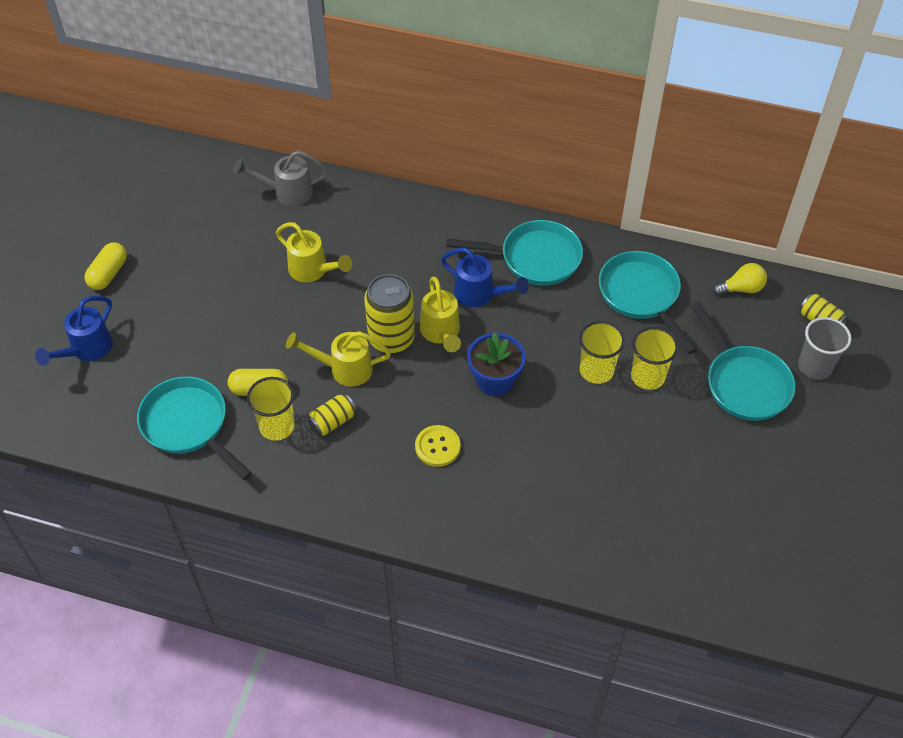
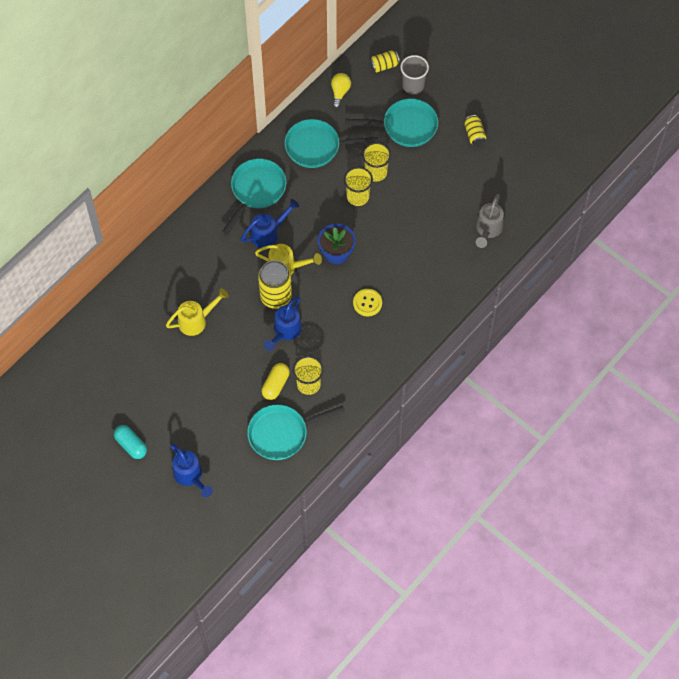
camera: 65 degrees left, 10 degrees up
(108, 274) = (131, 445): yellow capsule -> turquoise capsule
(287, 192) = (119, 312): grey watering can -> grey watering can (488, 230)
(332, 421) = (321, 352): yellow can -> yellow can (474, 134)
(344, 369) = (285, 332): yellow watering can -> blue watering can

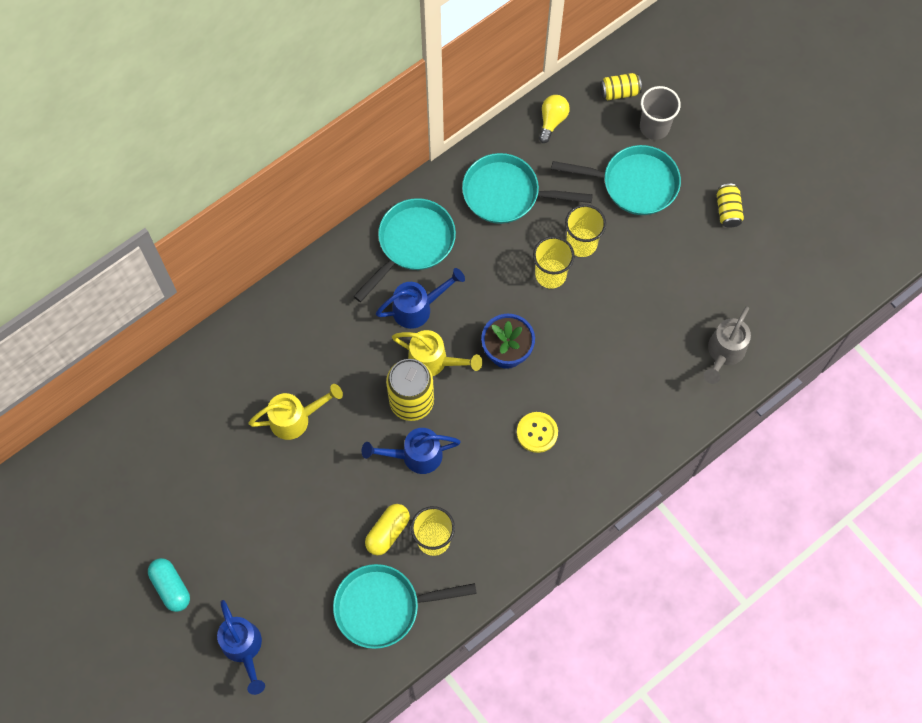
camera: 10 degrees right, 5 degrees up
(285, 332) = (415, 456): blue watering can -> blue watering can turned 45 degrees clockwise

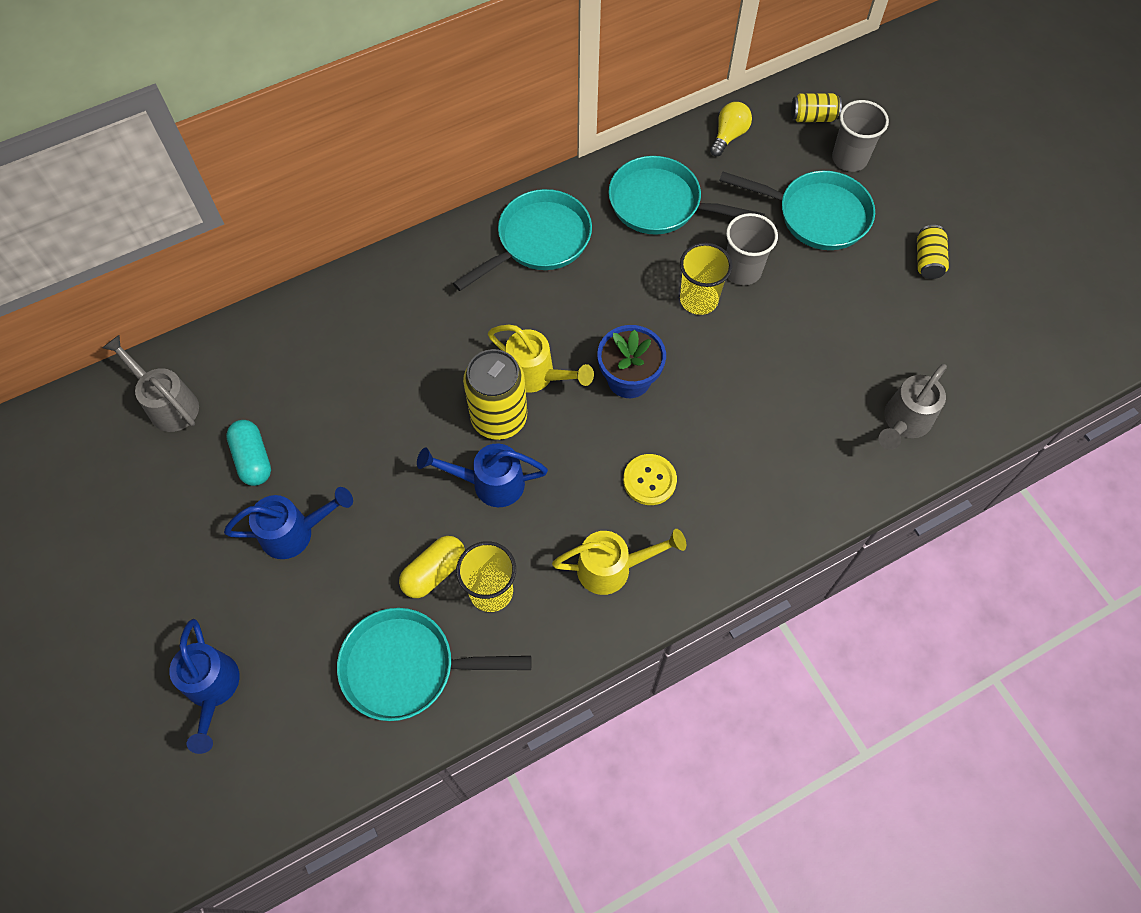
camera: 10 degrees right, 5 degrees down
(147, 433) = (168, 403): none -> grey watering can
(171, 587) = (143, 594): turquoise capsule -> turquoise capsule (253, 459)
(296, 418) = (352, 415): yellow watering can -> yellow watering can (613, 568)
(418, 308) = (530, 312): blue watering can -> blue watering can (295, 532)
(581, 243) = (742, 270): yellow cup -> grey cup

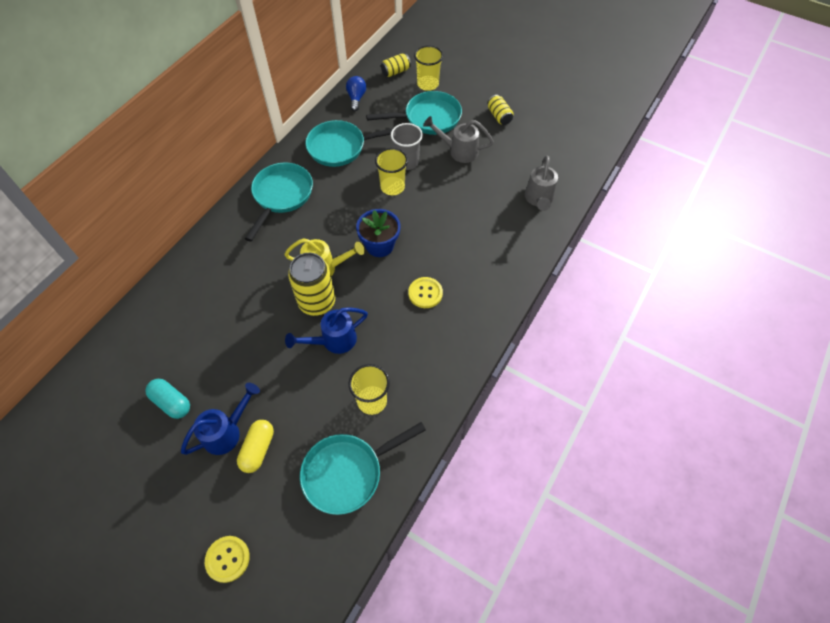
camera: 30 degrees left, 5 degrees down
(168, 403) = (91, 398): grey watering can -> grey watering can (458, 151)
(213, 690) = (227, 559): blue watering can -> yellow button
(434, 572) = (330, 408): yellow capsule -> yellow capsule (258, 449)
(613, 568) = (435, 350): yellow watering can -> none
(729, 136) = (356, 98): yellow light bulb -> blue light bulb
(849, 159) = (428, 84): grey cup -> yellow cup

